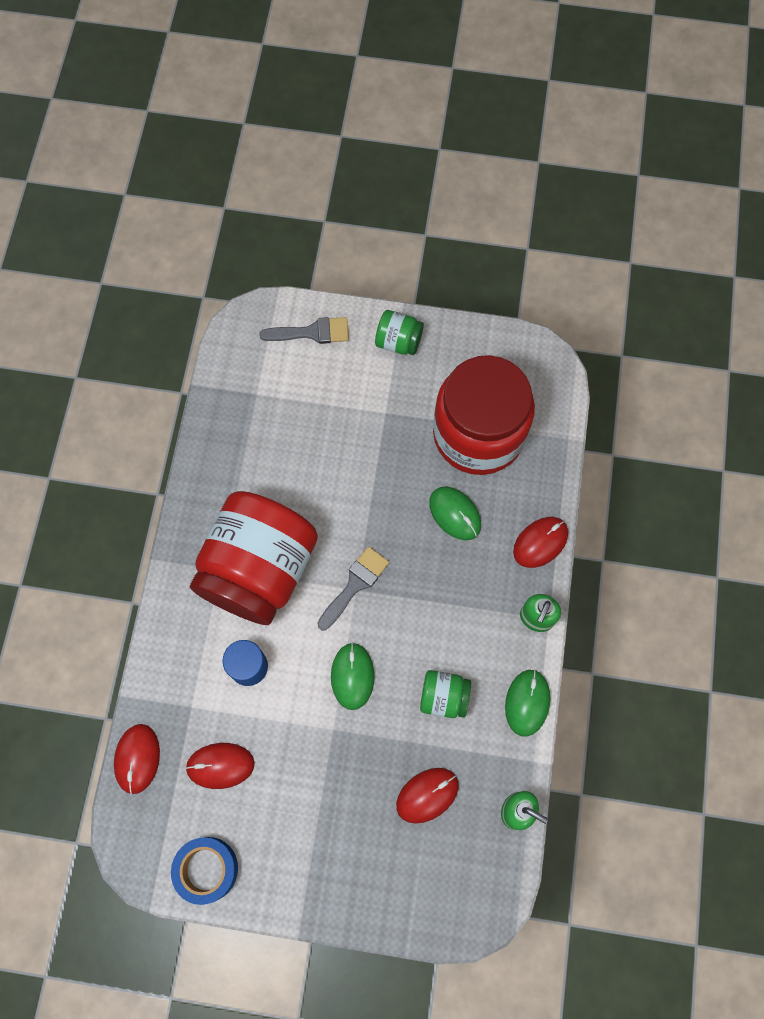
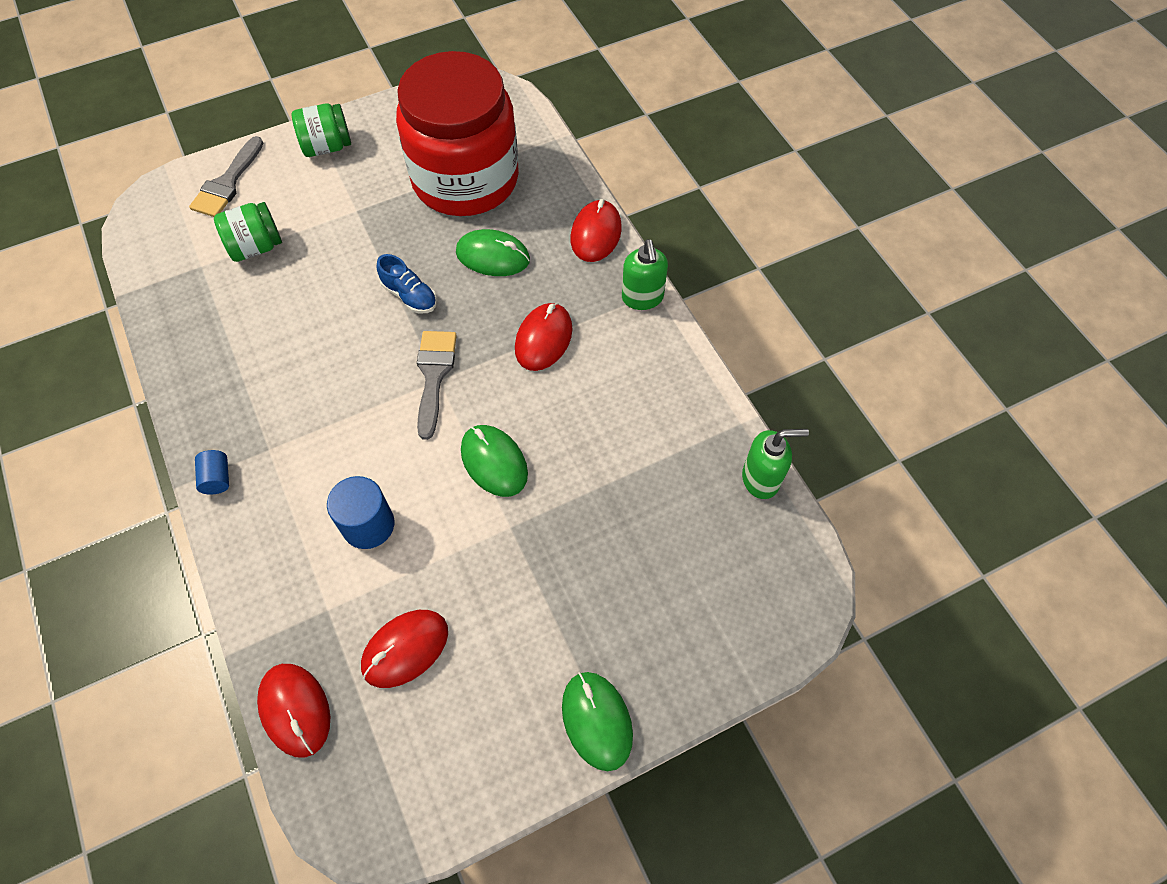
camera: 35 degrees left, 10 degrees down
(178, 569) = (217, 478): none -> blue cylinder
(207, 869) = (467, 775): blue tape -> none
(259, 569) = (315, 423): red jar -> none
(312, 332) = (227, 183): grey brush -> grey brush turned 150 degrees clockwise
(378, 509) = (410, 296): none -> blue shoe
(427, 795) = (660, 524): red mouse -> red mouse (543, 339)
(443, 697) = (605, 422): green jar -> green jar (256, 247)
(527, 702) = (692, 375): green mouse -> green mouse (597, 720)

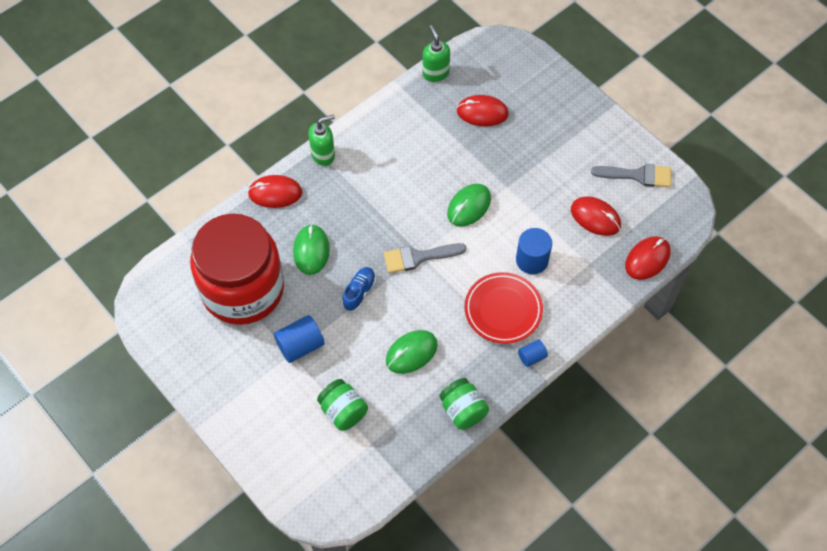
camera: 105 degrees left, 0 degrees up
(227, 183) = (286, 460): grey brush -> grey brush (638, 175)
(305, 461) = (503, 310): none -> red plate
(327, 146) = (230, 399): green jar -> green jar (463, 410)
(363, 221) = (300, 345): none -> blue cylinder
(543, 339) = (372, 202): red mouse -> red mouse (482, 112)
(597, 720) = (597, 121): green mouse -> green mouse (411, 353)

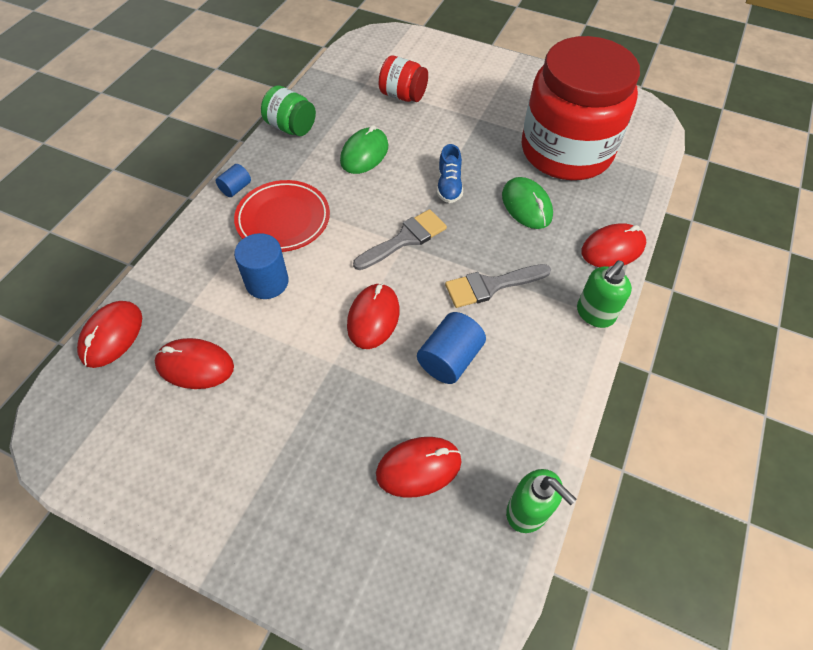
camera: 155 degrees right, 5 degrees down
(300, 345) = (475, 127): blue cylinder -> blue cylinder (449, 359)
(343, 411) = (403, 95): green jar -> red jar
(469, 206) = (373, 318): green mouse -> red mouse
(638, 175) = (140, 456): grey brush -> grey brush (491, 286)

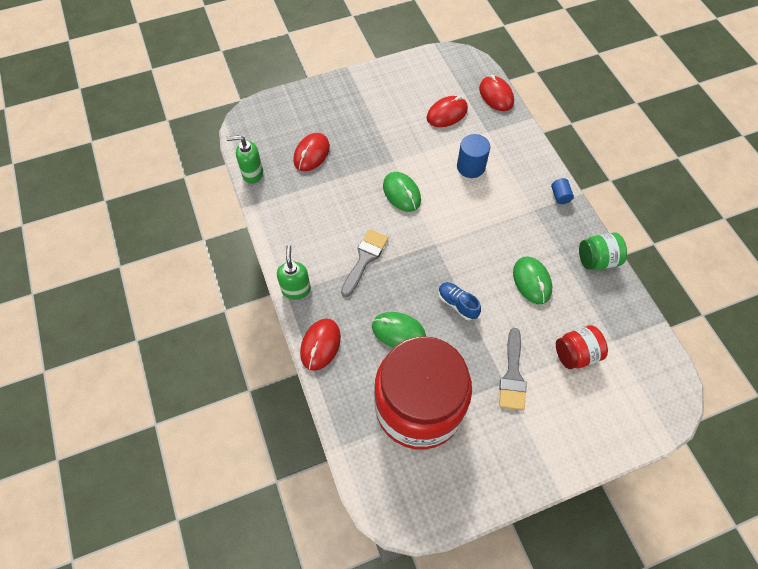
camera: 135 degrees right, 5 degrees up
(283, 220) = (511, 201): red plate -> none
(373, 318) = (401, 193): red mouse -> green mouse
(405, 239) = (438, 246): grey brush -> grey brush (512, 375)
(449, 359) = (345, 205): blue cylinder -> none

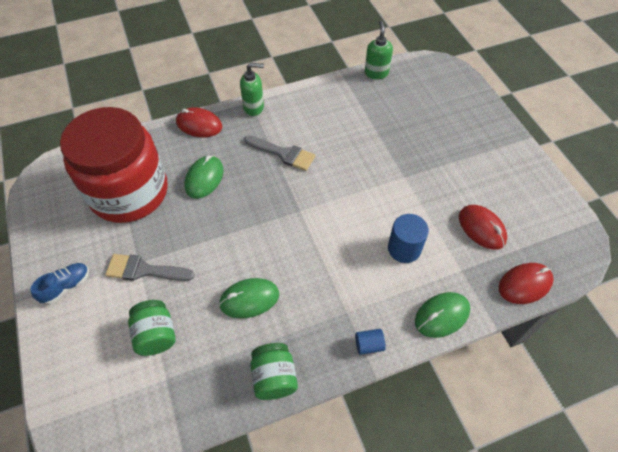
camera: 90 degrees right, 5 degrees down
(311, 154) = (405, 112): red mouse -> none
(401, 193) = (362, 183): green mouse -> green mouse (442, 315)
(457, 304) = (228, 227): blue shoe -> blue shoe (66, 286)
(576, 354) = (156, 335): red jar -> green jar

